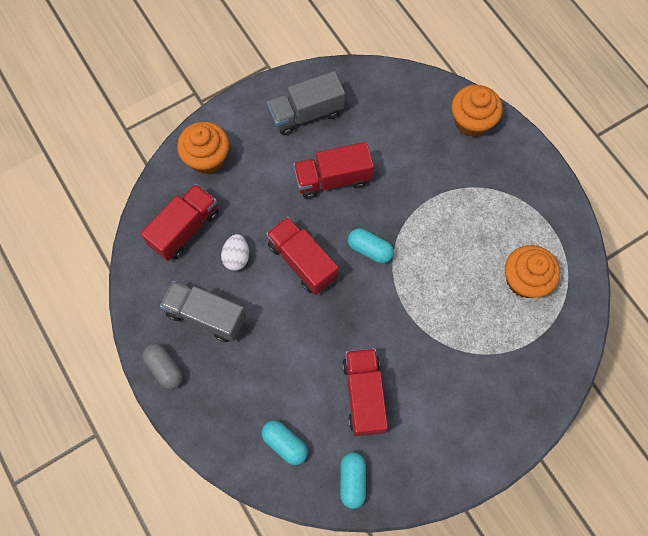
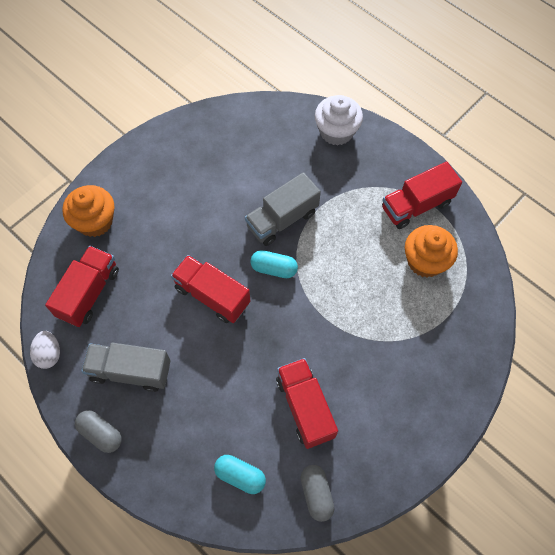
camera: 15 degrees left, 5 degrees down
(236, 257) = (147, 307): white egg -> white egg (49, 354)
(306, 113) = (181, 159): grey truck -> grey truck (282, 219)
(332, 179) = (221, 212): red truck -> red truck (416, 205)
(352, 481) = (316, 494): turquoise capsule -> grey capsule
(471, 121) = (336, 131): orange cupcake -> white cupcake

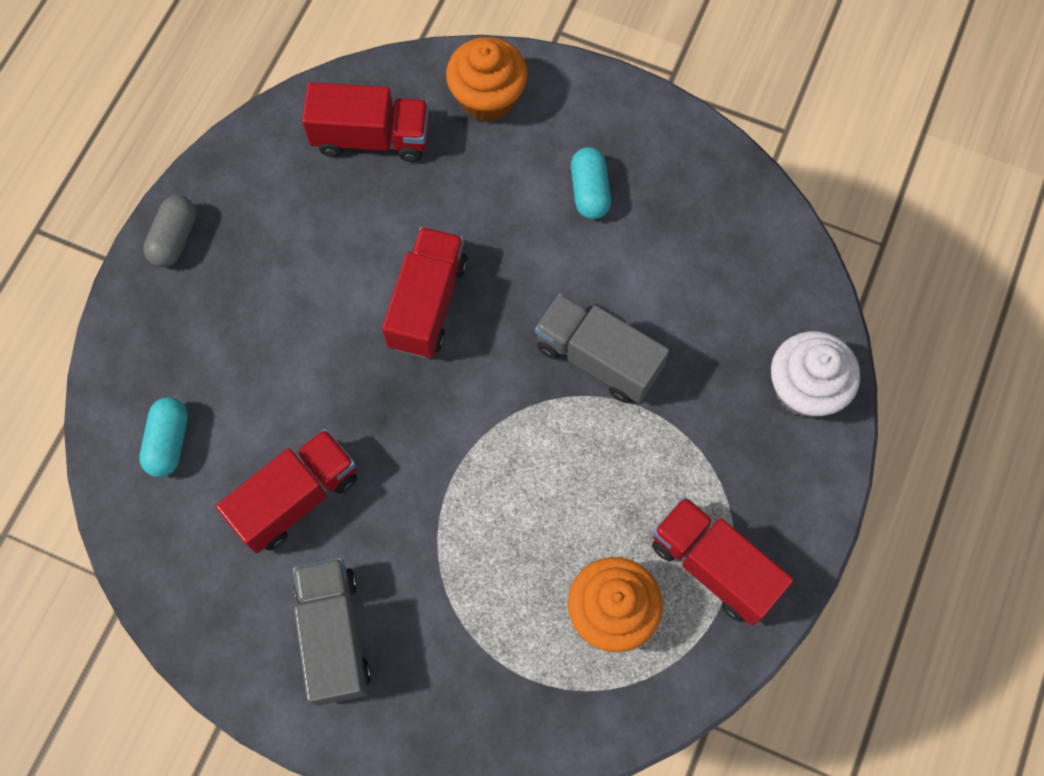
camera: 70 degrees right, 5 degrees up
(49, 354) = (264, 128): white egg -> none
(130, 371) = (274, 240): grey truck -> grey truck (334, 635)
(274, 268) = (506, 376): turquoise capsule -> turquoise capsule (589, 191)
(316, 494) = (172, 556): grey capsule -> none

